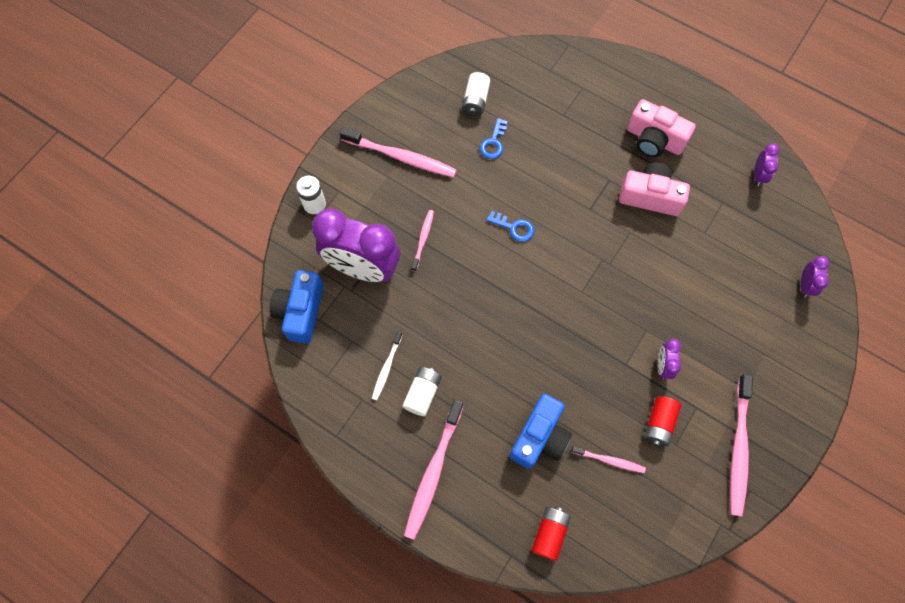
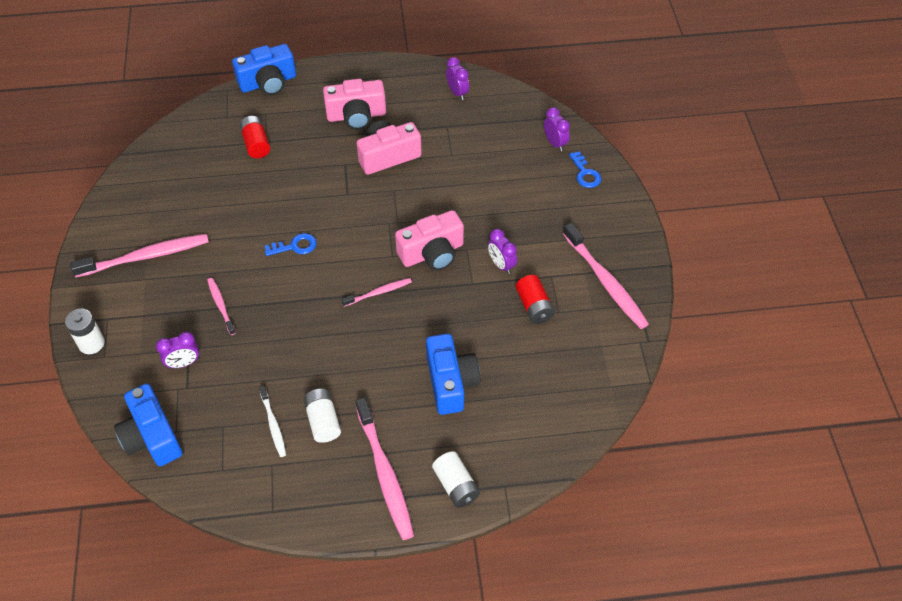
camera: 40 degrees left, 15 degrees down
(363, 268) = (183, 363): purple clock -> purple clock, size x0.43
(475, 100) = (179, 175): white battery -> white battery (456, 485)
(493, 143) = (222, 196): blue key -> blue key (585, 173)
(550, 534) = (520, 446): red battery -> red battery (256, 144)
(606, 59) = (268, 82): none -> blue camera
(609, 460) = (520, 359): pink toothbrush -> pink toothbrush (379, 292)
(615, 313) = (432, 253): none -> pink camera

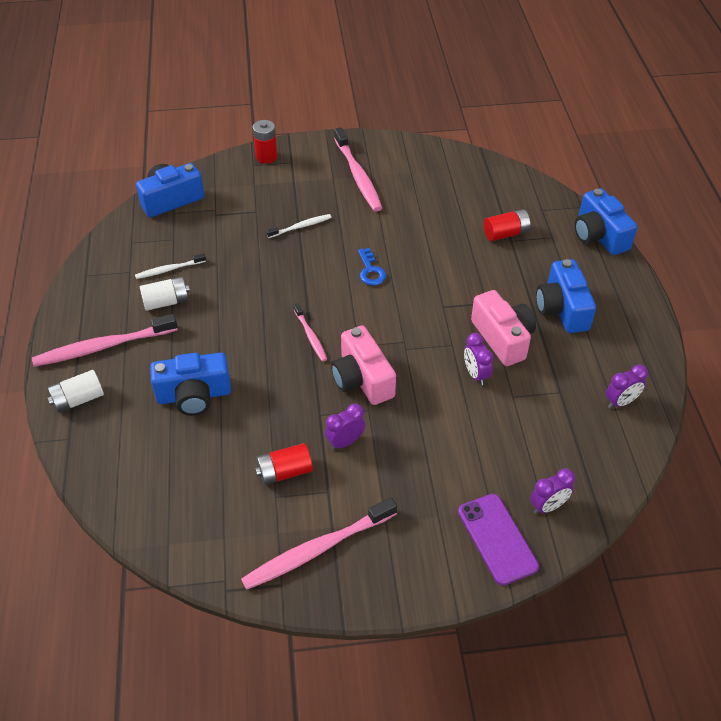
camera: 90 degrees right, 5 degrees down
(91, 343) = (266, 157): white battery -> red battery
(183, 363) = (240, 210): purple clock -> purple clock (475, 374)
(221, 305) = (301, 226): pink toothbrush -> white toothbrush
(356, 116) = (562, 309): pink camera -> blue camera
(585, 173) = (497, 539): blue key -> purple phone

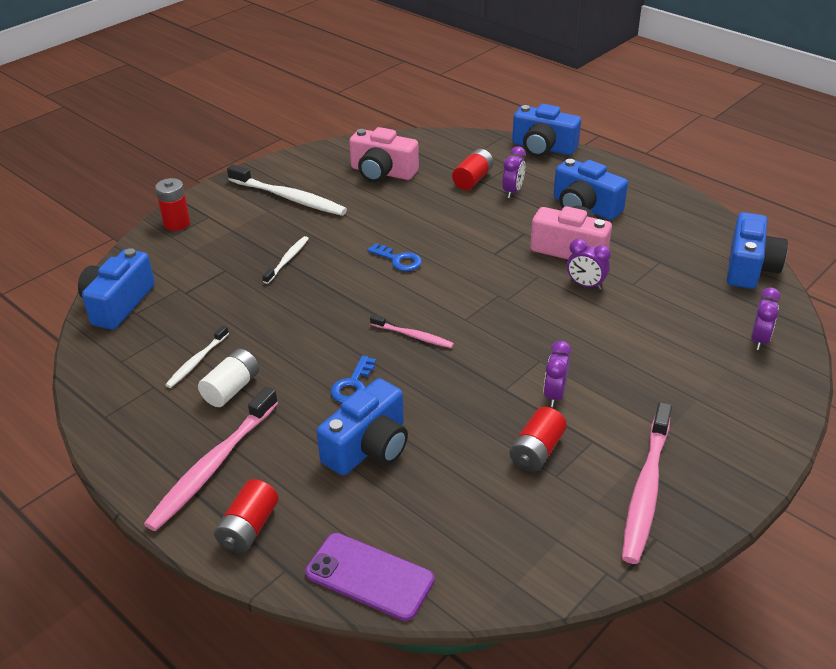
camera: 40 degrees left, 10 degrees down
(78, 399) = (248, 528): white battery -> red battery
(234, 346) = (353, 385): none -> blue key
(358, 176) = (289, 198): pink toothbrush -> white toothbrush
(362, 379) = (503, 341): pink camera -> pink camera (382, 172)
(497, 539) = (758, 385): purple phone -> purple phone (369, 576)
(620, 402) = (707, 244): purple clock -> purple clock (512, 192)
(627, 444) = (749, 267): none -> blue camera

